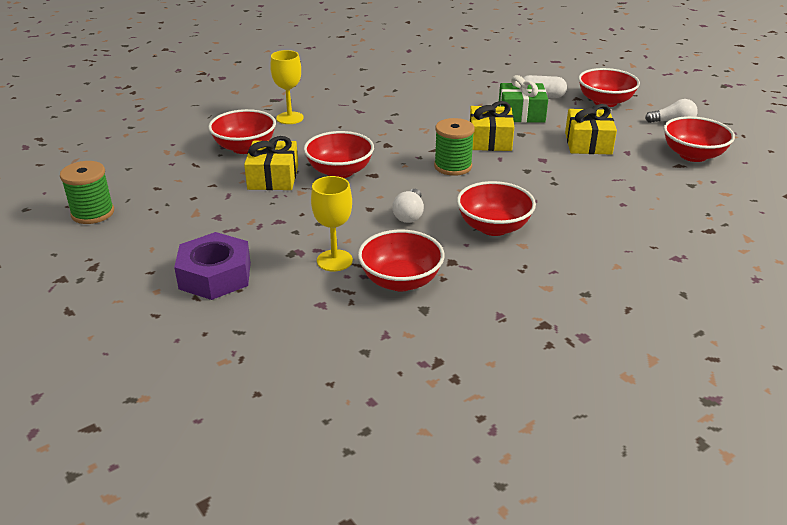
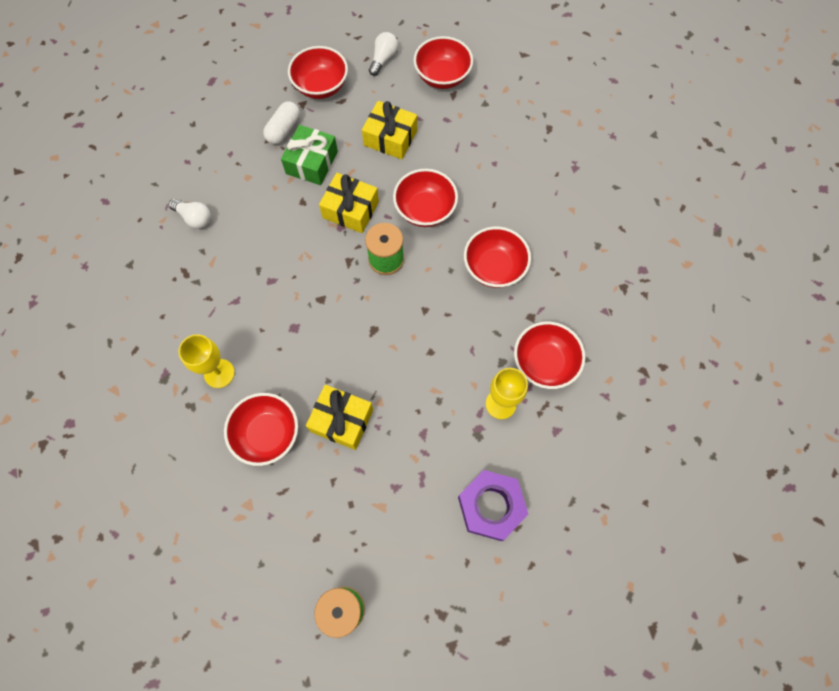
camera: 70 degrees left, 35 degrees up
(340, 171) = (355, 357): red bowl -> red bowl (425, 210)
(409, 215) = (453, 323): white light bulb -> white light bulb (194, 218)

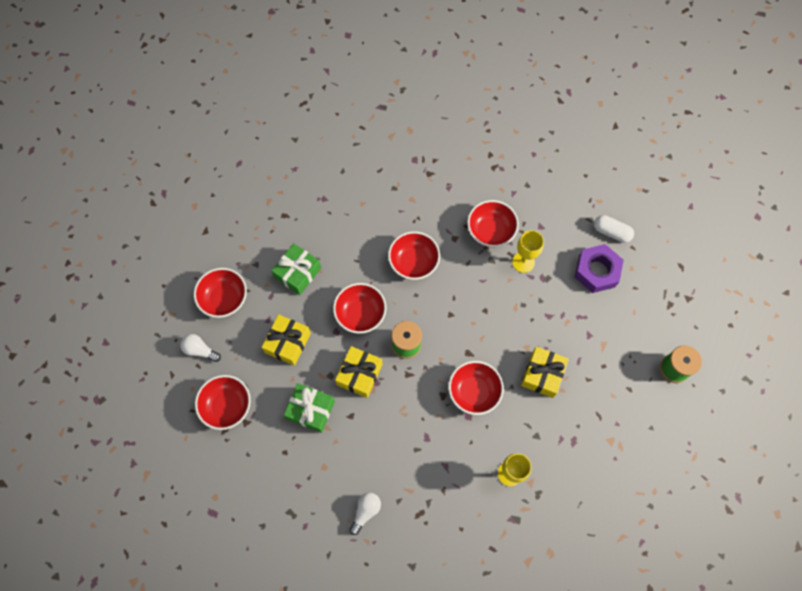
camera: 90 degrees left, 0 degrees up
(267, 434) = (556, 430): red bowl -> red bowl (474, 392)
(284, 130) = (274, 437): white capsule -> white capsule (611, 232)
(476, 144) = (298, 273): none -> green gift

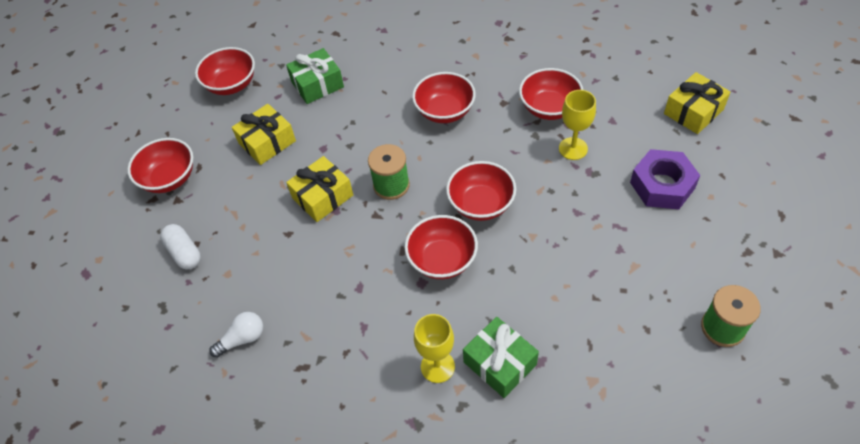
camera: 30 degrees right, 15 degrees down
(200, 350) = (178, 121): white light bulb -> none
(311, 410) = (250, 212): green gift -> green gift (500, 363)
(360, 314) = (359, 140): red bowl -> red bowl (481, 204)
(542, 374) = (537, 271): yellow gift -> yellow gift (693, 112)
(611, 232) = (700, 151): white capsule -> white capsule (184, 253)

